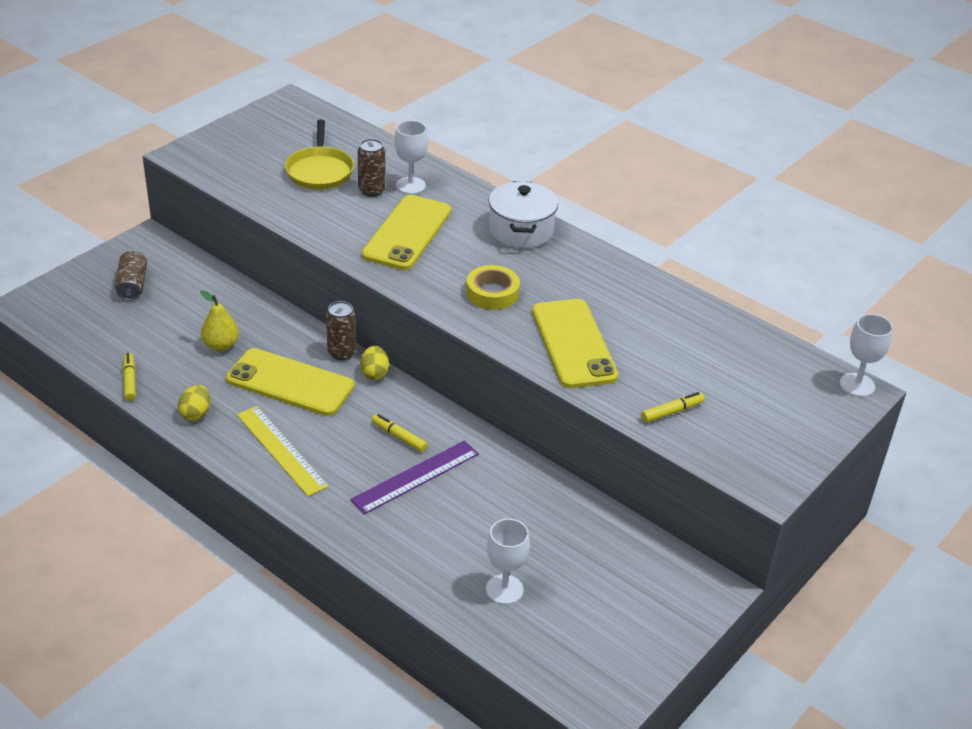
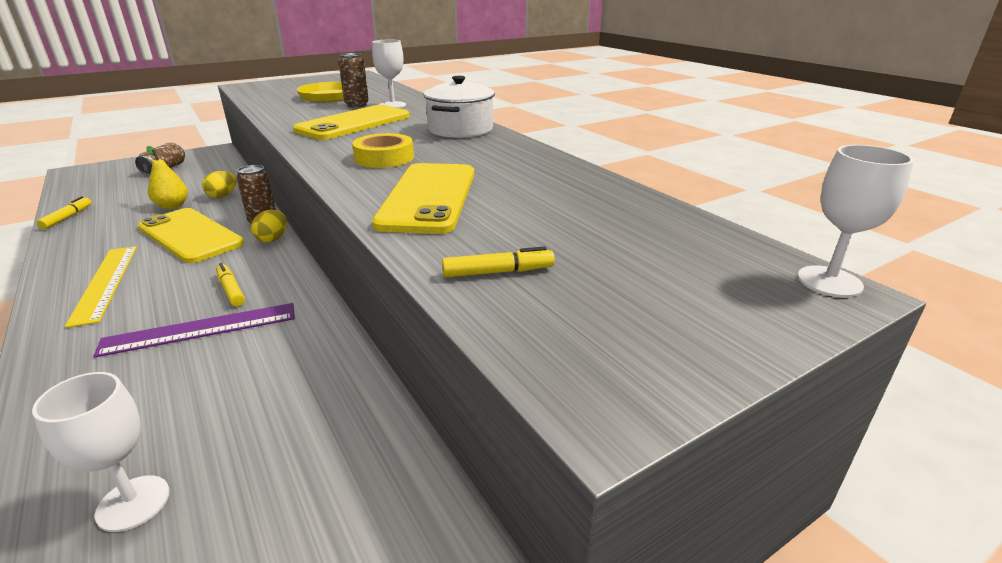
camera: 20 degrees right, 10 degrees down
(196, 413) = (79, 245): yellow egg -> yellow egg (222, 196)

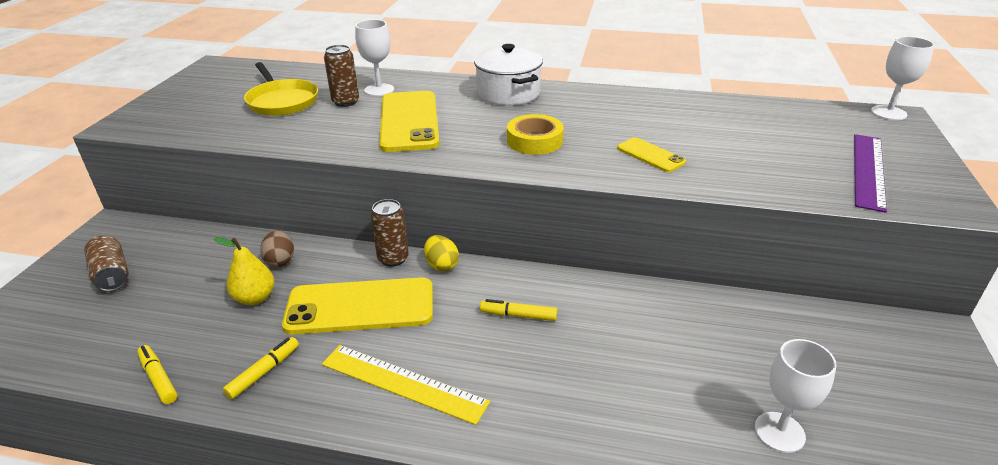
camera: 45 degrees left, 5 degrees up
(200, 329) = (571, 348): purple ruler -> purple ruler (868, 170)
(222, 196) = (280, 261): yellow egg -> brown egg
(429, 197) = (650, 155): yellow phone -> yellow phone, size x0.50
(498, 272) = (798, 178): yellow marker -> yellow marker (264, 372)

